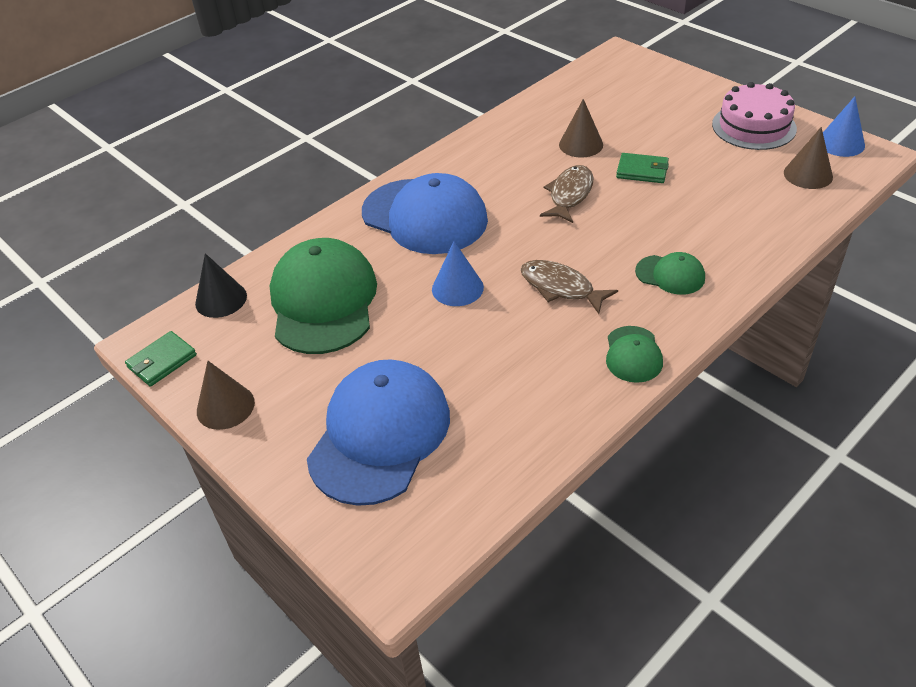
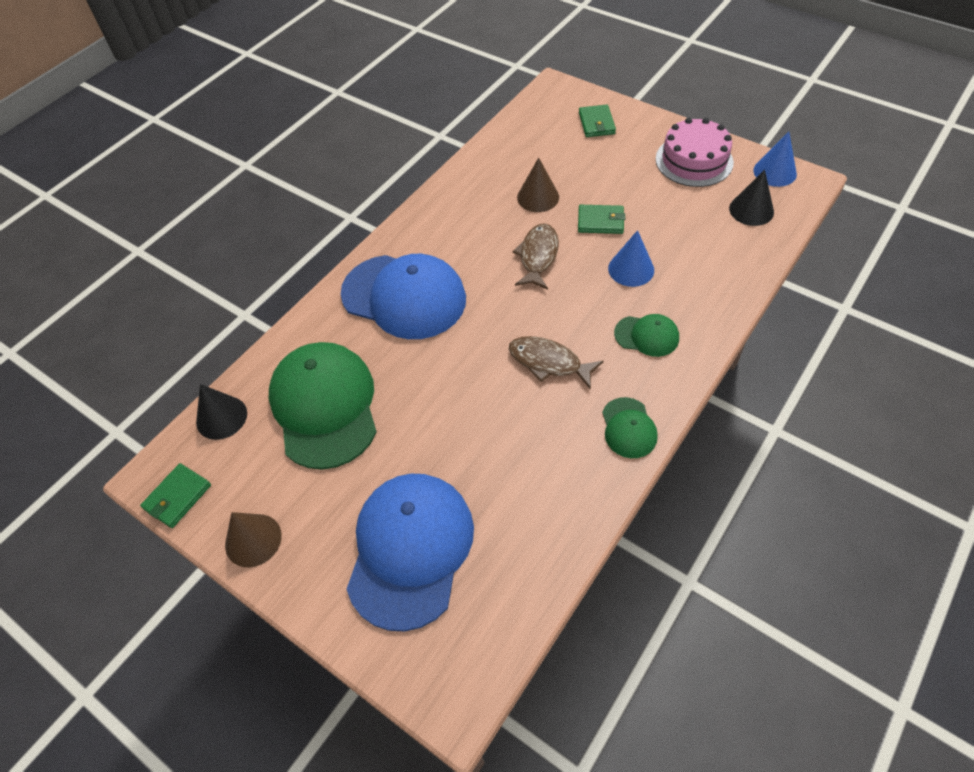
camera: 10 degrees left, 10 degrees up
(457, 288) = (452, 375): blue cone -> blue cone (631, 269)
(656, 87) = (596, 123): none -> green wallet
(808, 174) = (751, 210): brown cone -> black cone

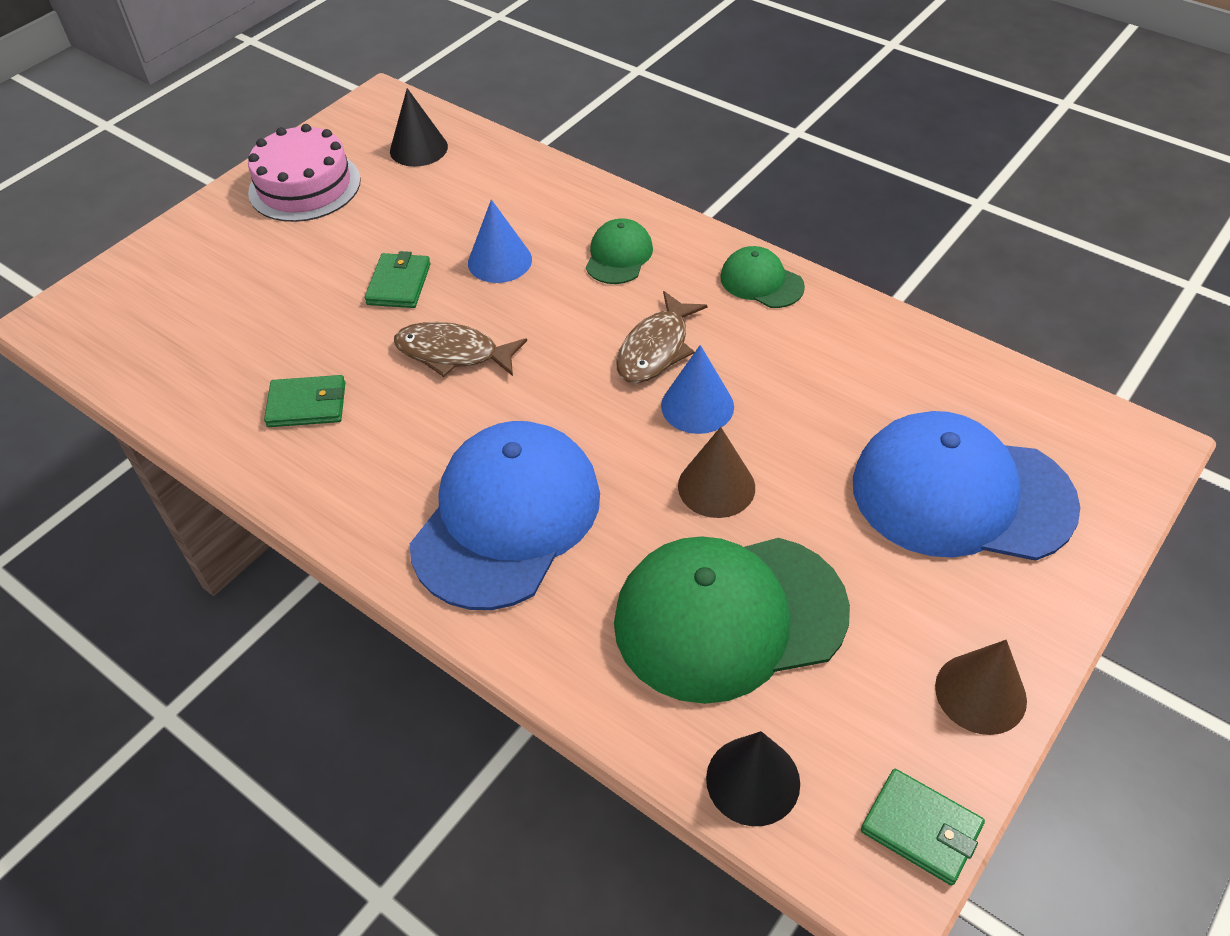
camera: 90 degrees left, 5 degrees down
(538, 197) = (323, 349): brown cone -> brown cone (716, 486)
(596, 123) = (175, 275): green wallet -> green wallet (307, 405)
(628, 428) = (761, 282): green cap -> green cap turned 135 degrees counterclockwise
(775, 172) = (355, 122): blue cone -> blue cone (697, 406)

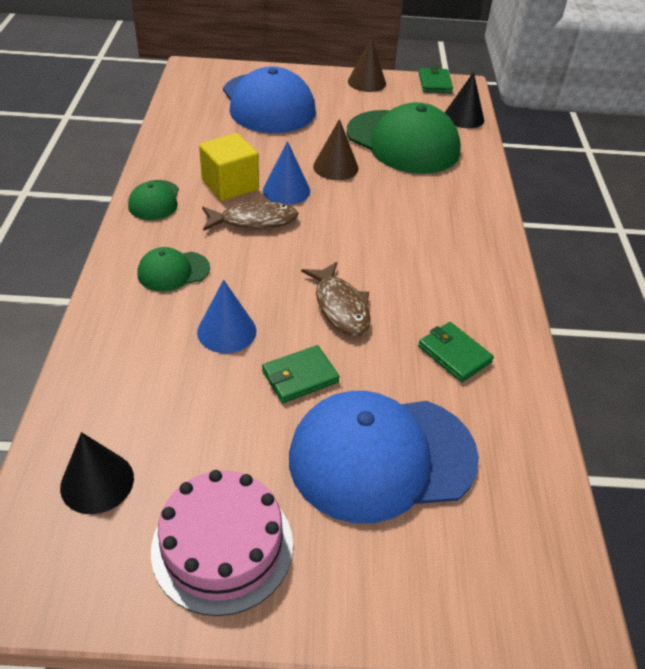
camera: 130 degrees left, 5 degrees down
(507, 518) = (431, 225): blue cap -> blue cap (381, 457)
(748, 357) = (230, 185): none -> yellow cube

